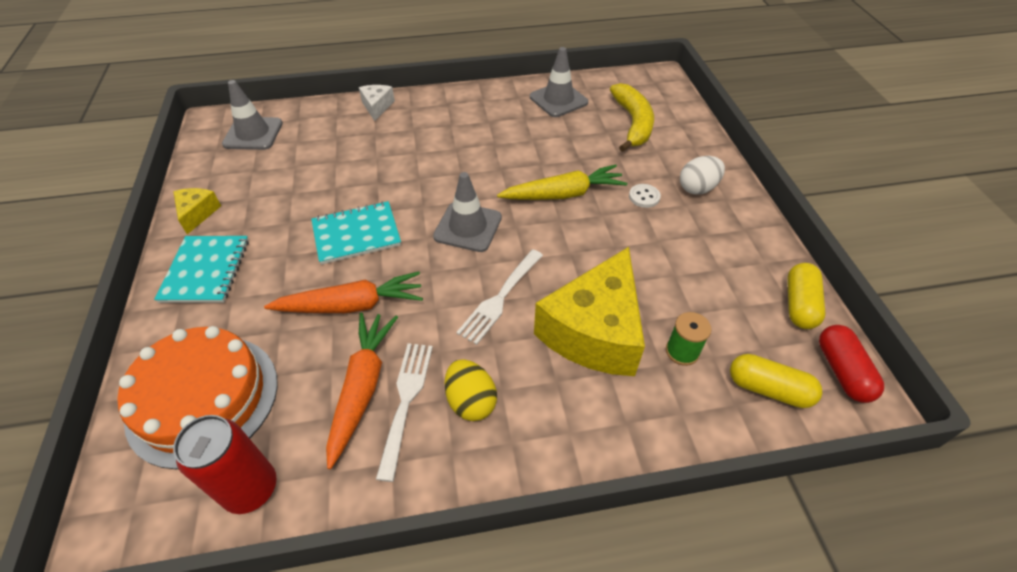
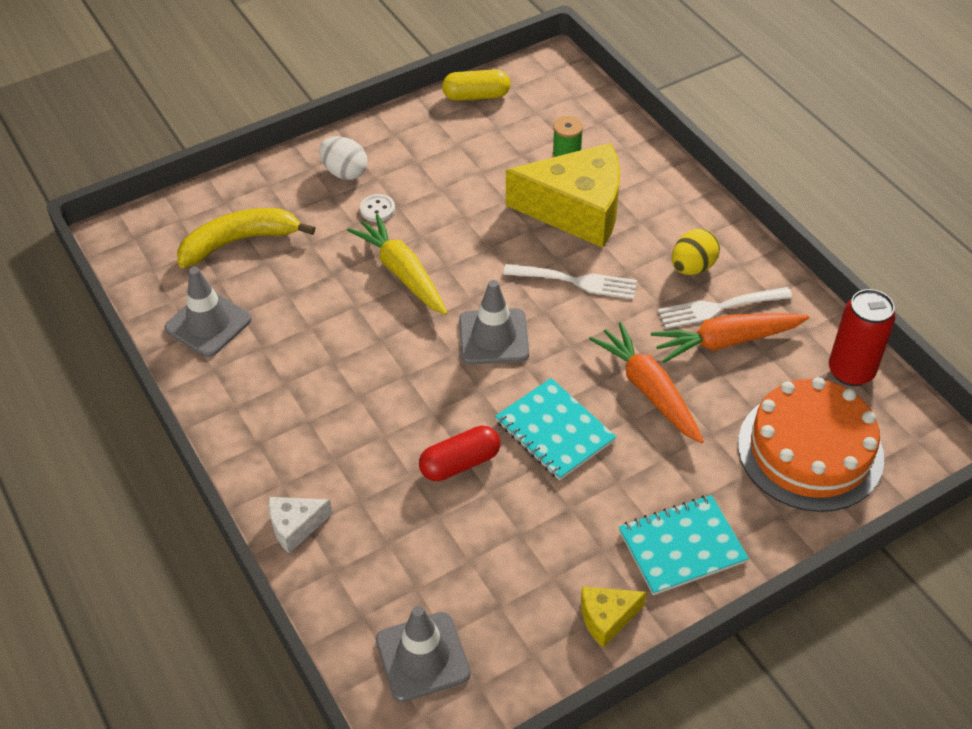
camera: 110 degrees left, 0 degrees up
(768, 389) = (575, 107): yellow capsule -> none
(842, 371) = (535, 72): red capsule -> red capsule (460, 463)

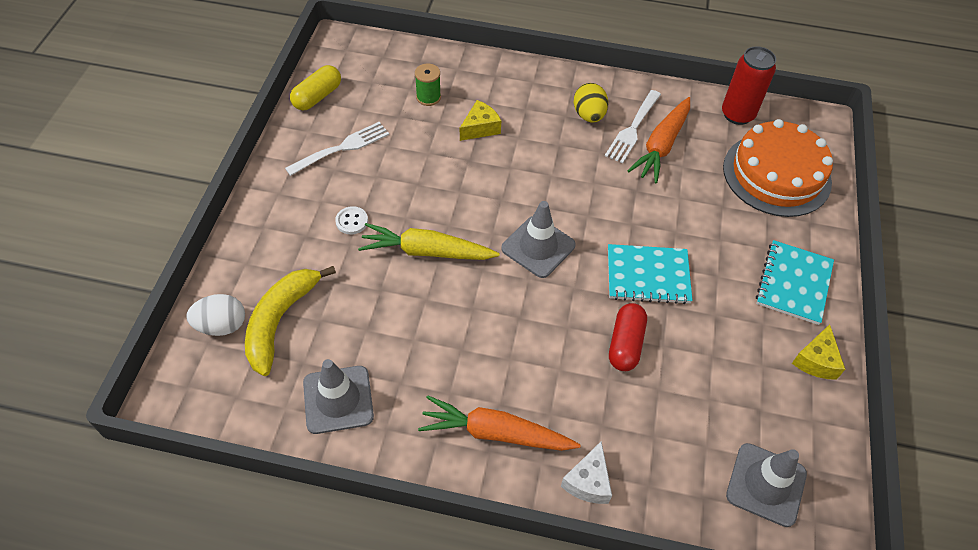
camera: 50 degrees left, 5 degrees up
(345, 172) = (293, 212): white egg -> white egg (222, 325)
(576, 281) = (538, 173): white fork -> white fork (342, 148)
(577, 210) = (480, 128): yellow cheese -> yellow cheese, size x0.45
(649, 390) = (661, 207): orange carrot -> orange carrot (495, 433)

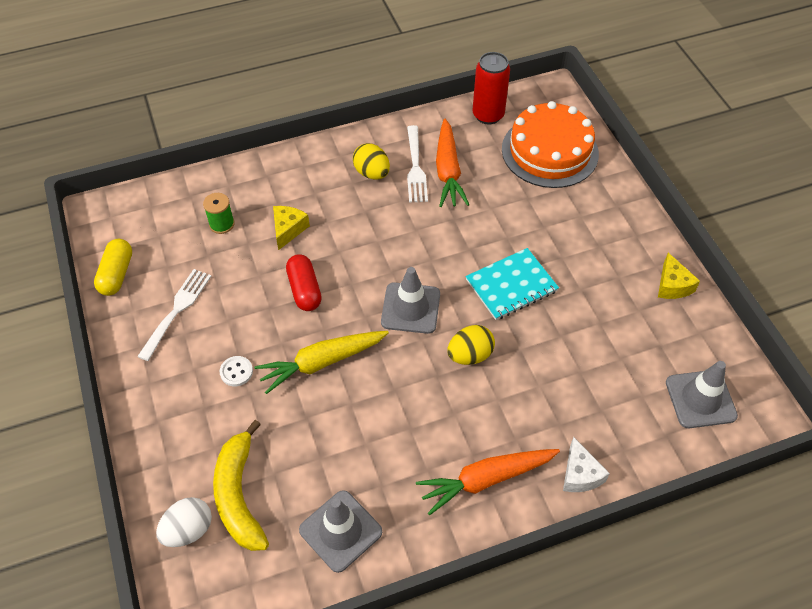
camera: 30 degrees left, 0 degrees up
(562, 316) = (470, 355): none -> yellow egg
(625, 344) = (532, 350): red capsule -> red capsule (304, 290)
(793, 283) = (619, 233): turquoise notebook -> none

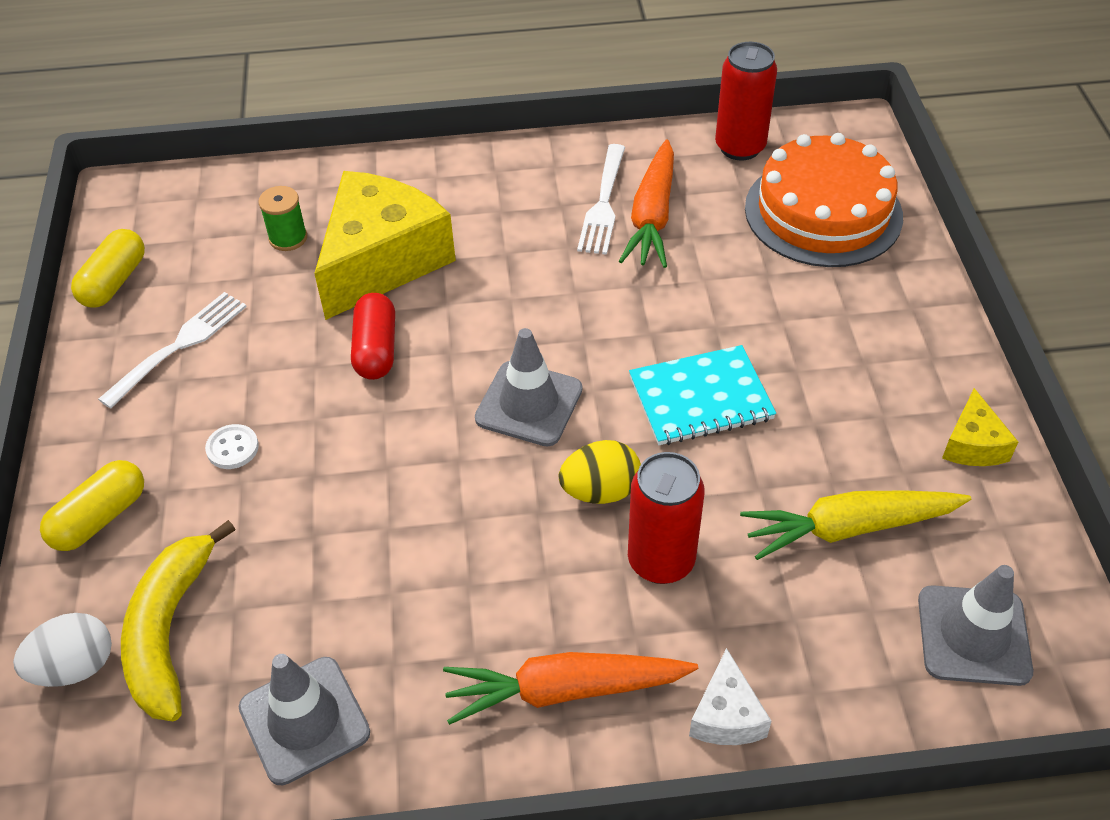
camera: 15 degrees right, 5 degrees down
(168, 433) = (100, 518): none -> yellow capsule
(288, 229) = (382, 260): yellow cheese -> yellow cheese, size x2.23
(321, 362) = (364, 458): yellow carrot -> yellow carrot (849, 528)
(372, 173) = (534, 202): yellow egg -> none
(517, 391) = (661, 561): none -> red can

